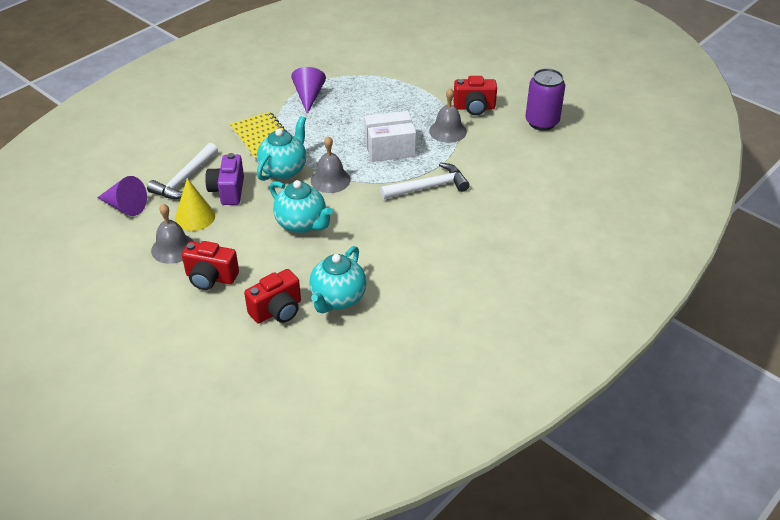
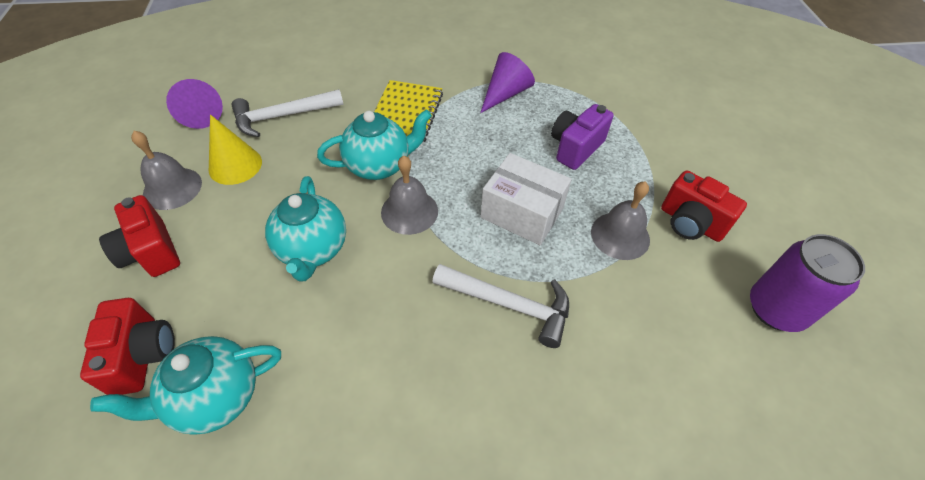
camera: 40 degrees right, 10 degrees up
(228, 191) = (300, 155): purple camera -> purple camera (575, 148)
(277, 310) = (143, 355): red camera -> red camera turned 105 degrees counterclockwise

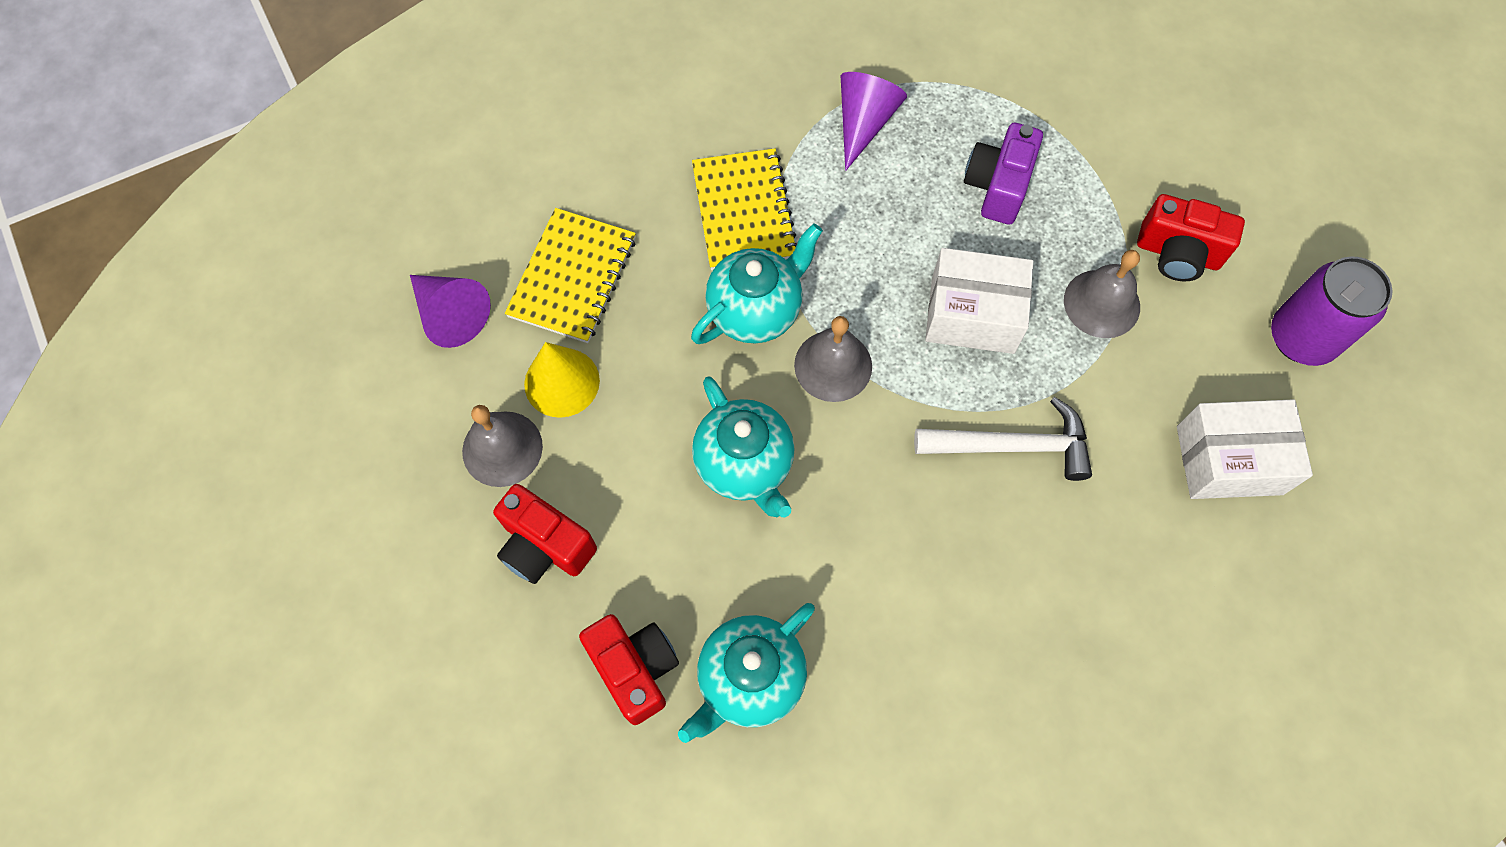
camera: 20 degrees left, 15 degrees up
(283, 116) = (572, 277): white hammer -> yellow notebook
(684, 378) = (1229, 460): none -> white box

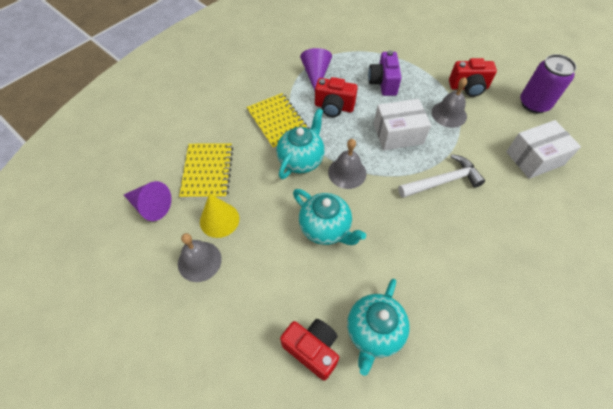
camera: 20 degrees left, 10 degrees down
(545, 546) = (240, 302): red camera -> red camera (334, 107)

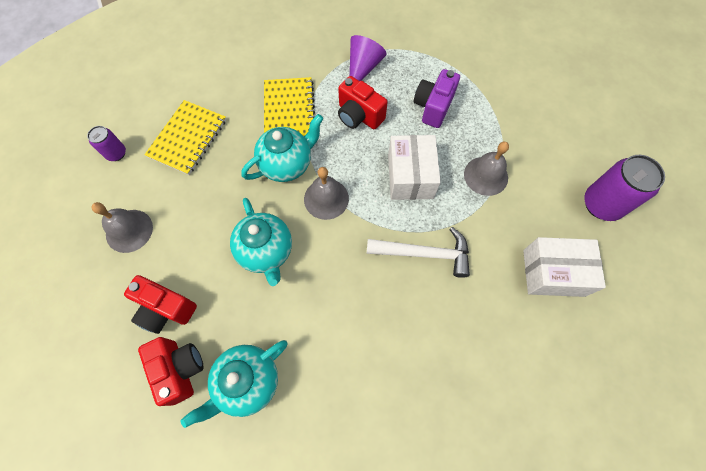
camera: 25 degrees right, 10 degrees up
(150, 206) = (116, 153): purple cone -> purple can
(219, 220) = (170, 196): yellow cone -> none
(398, 134) = (410, 176): white box -> white box turned 75 degrees clockwise
(468, 87) = (532, 151): red camera -> red camera (166, 309)

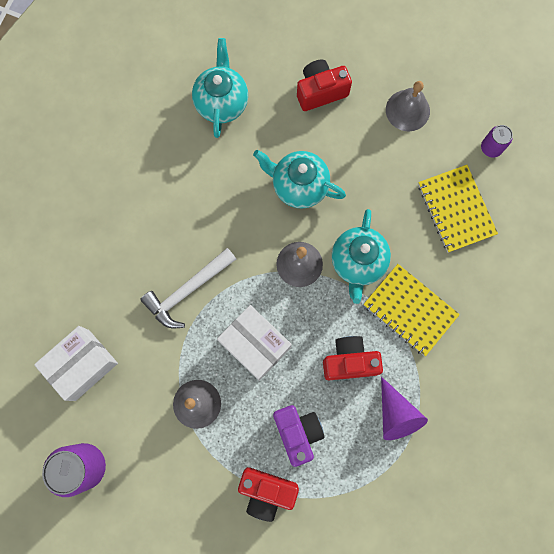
camera: 135 degrees right, 10 degrees up
(180, 369) = (270, 71): red camera -> red camera (267, 491)

